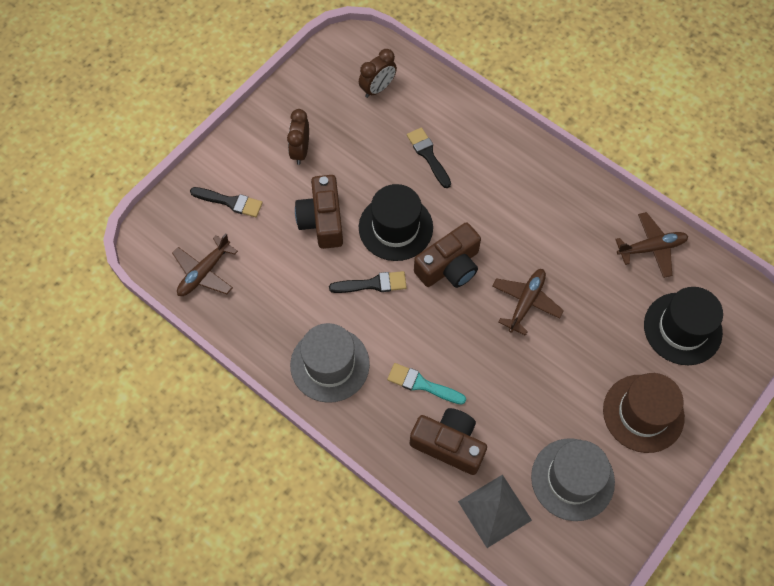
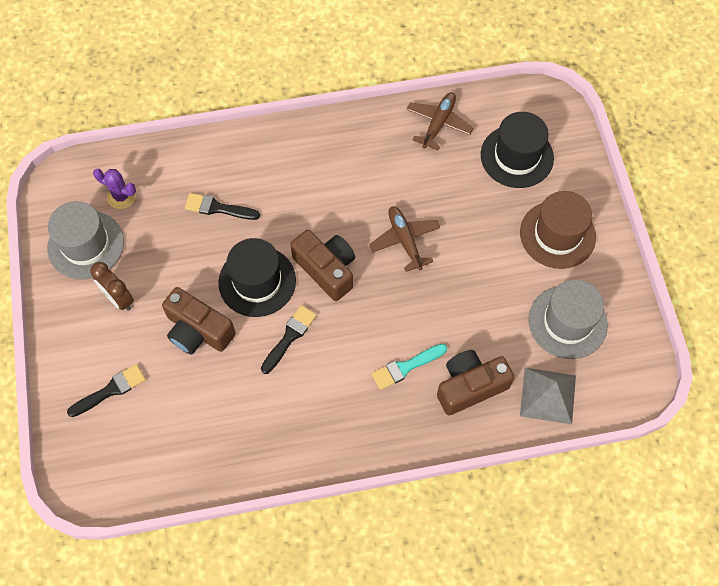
camera: 50 degrees left, 0 degrees up
(204, 272) = (156, 461): brown plane -> none
(330, 364) = (329, 423): grey hat -> grey hat (86, 245)
(377, 88) = (121, 196): brown clock -> purple cactus
(449, 266) = (326, 269): brown camera -> brown camera turned 45 degrees counterclockwise

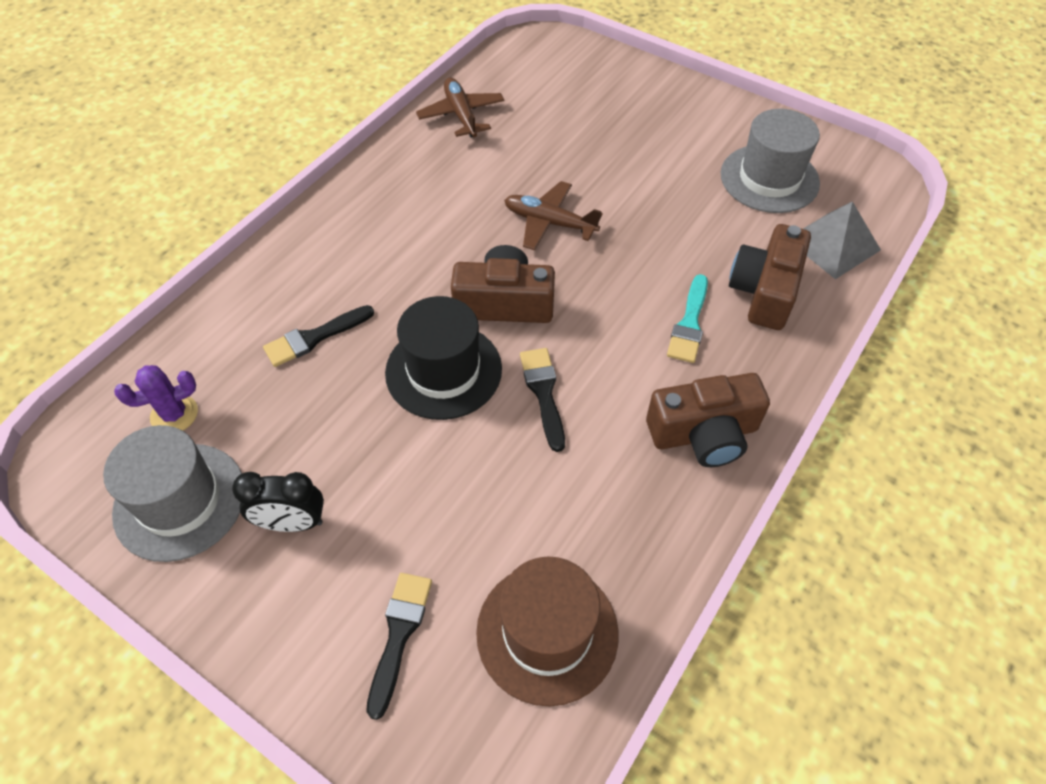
camera: 45 degrees left, 10 degrees down
(118, 298) = (292, 523): brown clock -> black clock
(198, 330) = (434, 473): brown camera -> brown camera (704, 434)
(517, 156) = (563, 93): black hat -> none
(557, 234) = (673, 124): brown hat -> brown hat (547, 632)

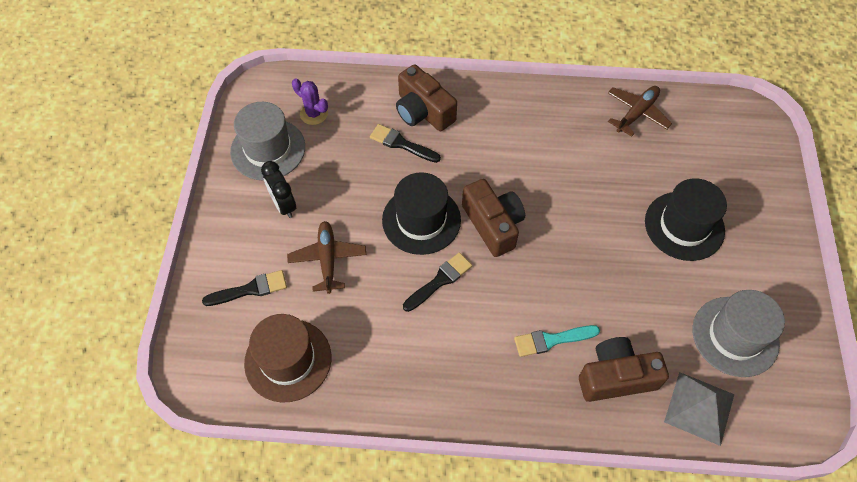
camera: 60 degrees right, 5 degrees up
(549, 222) = (578, 215): brown plane -> brown plane (327, 259)
(623, 150) = (684, 226): none -> black hat
(704, 434) = (467, 387): brown camera -> brown camera (423, 111)

